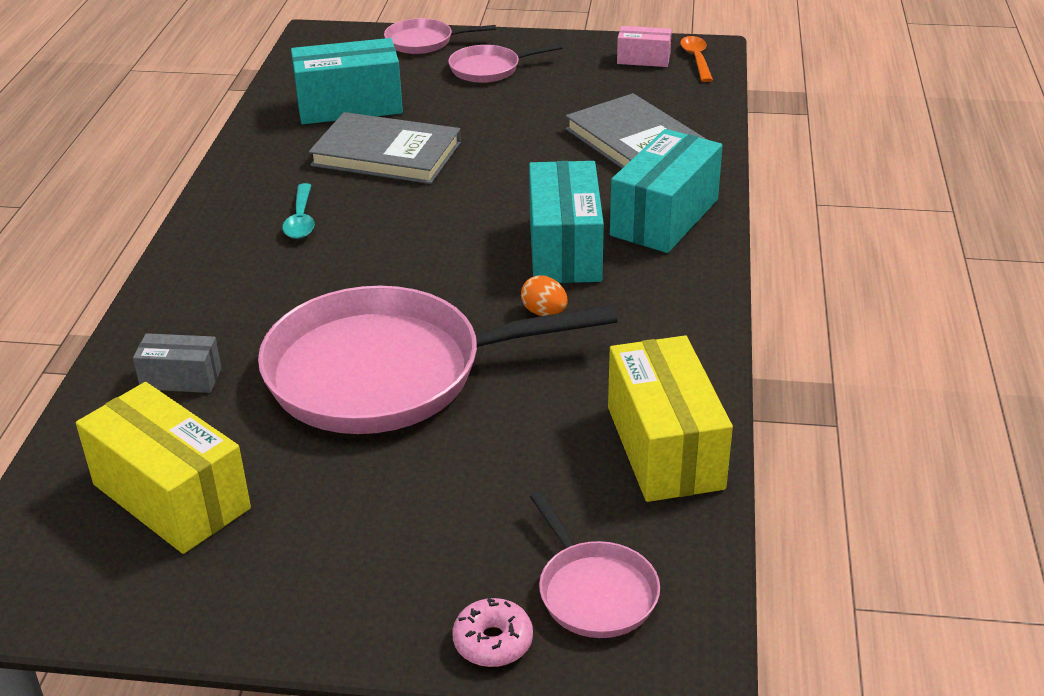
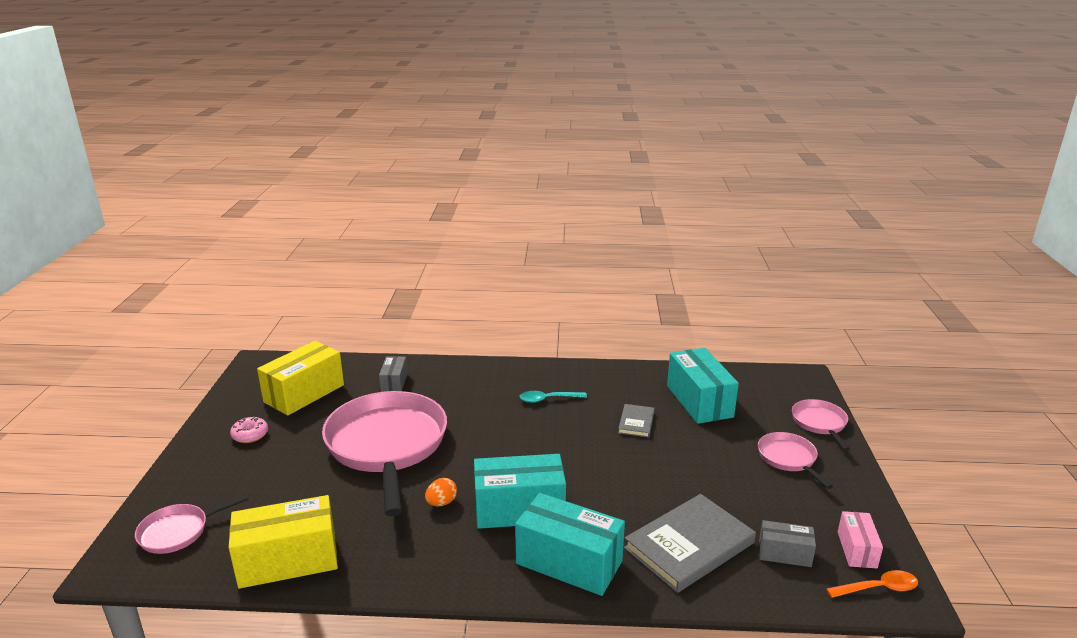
camera: 85 degrees right, 10 degrees down
(386, 154) = (636, 422): grey book -> grey book, size x0.51
(493, 641) = (161, 497): pink donut -> pink donut (250, 435)
(649, 94) = (784, 554): none -> grey box

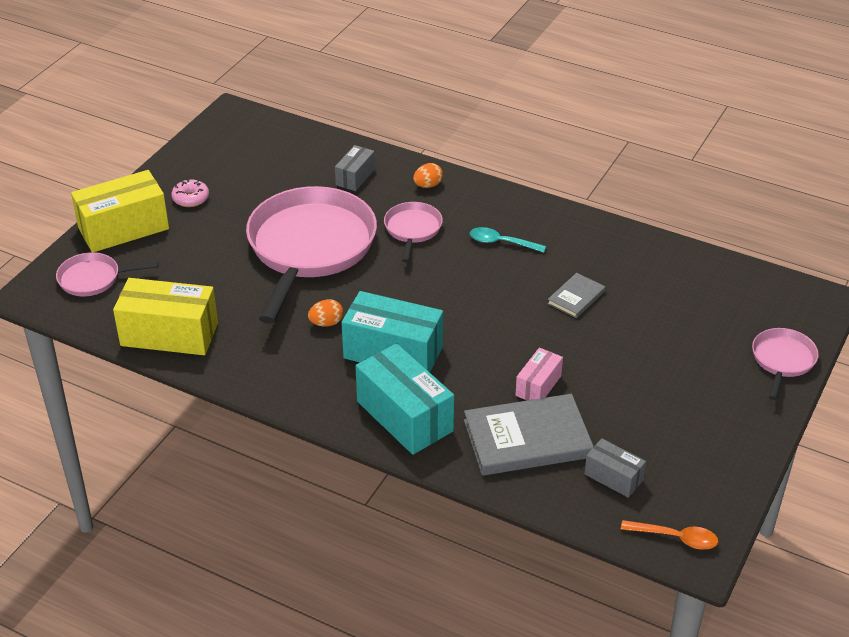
camera: 25 degrees right, 15 degrees up
(304, 393) = (261, 165): yellow box -> yellow box (123, 228)
(459, 374) = (428, 185): none -> orange egg
(699, 401) = (666, 293): turquoise box -> none
(788, 458) = (708, 388): pink pan -> pink pan (412, 230)
(856, 549) = (690, 498): pink box -> pink box (538, 385)

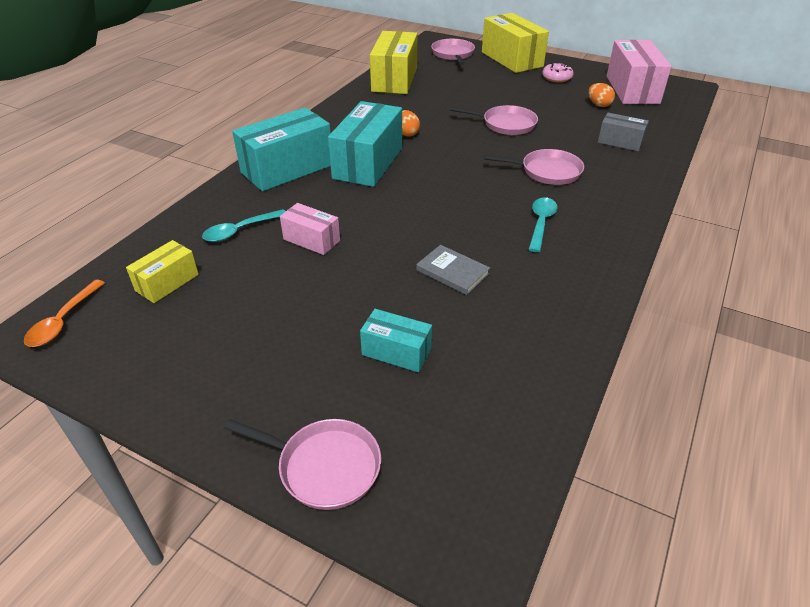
camera: 90 degrees right, 0 degrees up
(233, 150) = (632, 89): none -> pink box
(310, 248) = (505, 124): pink pan -> pink pan, size x0.46
(428, 185) = (625, 180): orange egg -> orange egg (599, 105)
(527, 439) = (240, 231): grey book -> turquoise spoon
(613, 477) = (167, 283): grey box -> yellow box
(674, 329) = (396, 352): none -> turquoise box

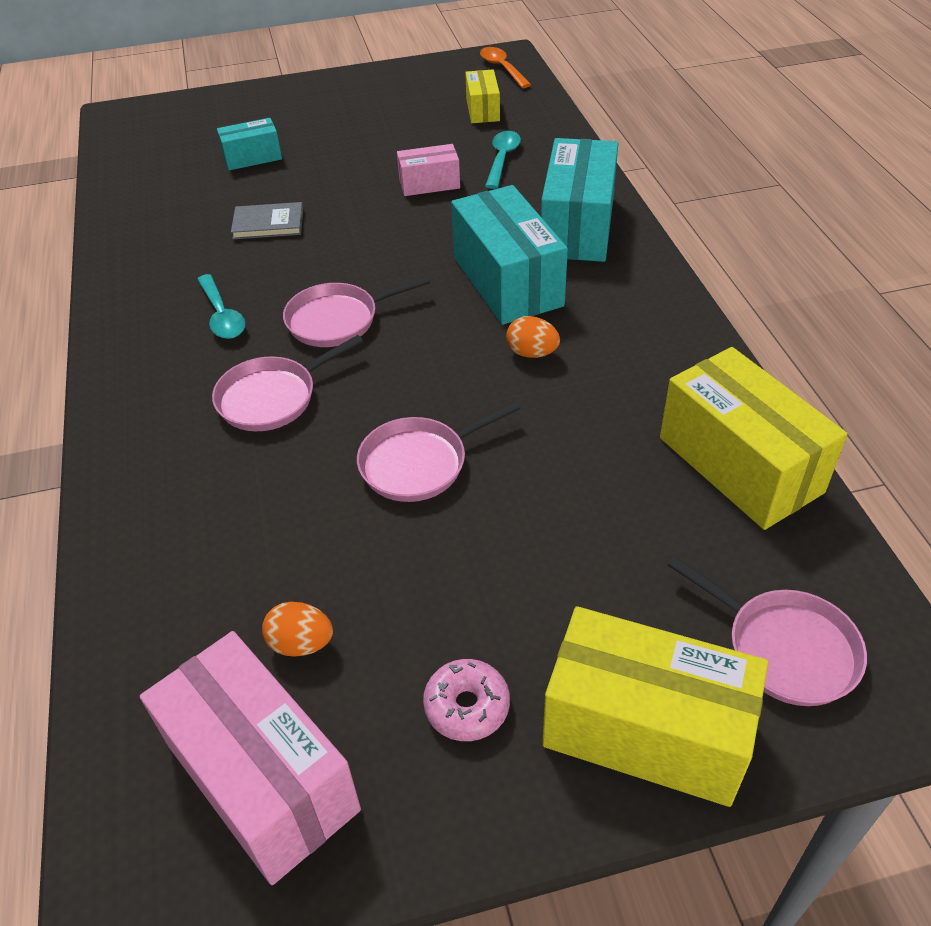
camera: 140 degrees right, 5 degrees up
(324, 466) = (234, 101): pink pan -> pink pan (338, 320)
(620, 142) = (198, 536): grey box -> none

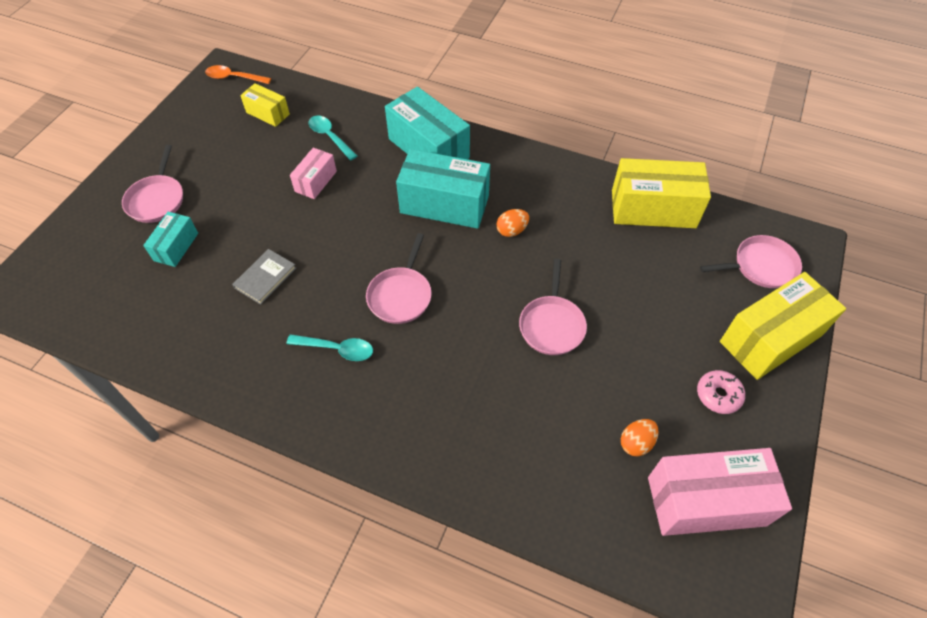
camera: 55 degrees left, 10 degrees up
(272, 397) = (440, 362): pink pan -> pink pan (157, 199)

